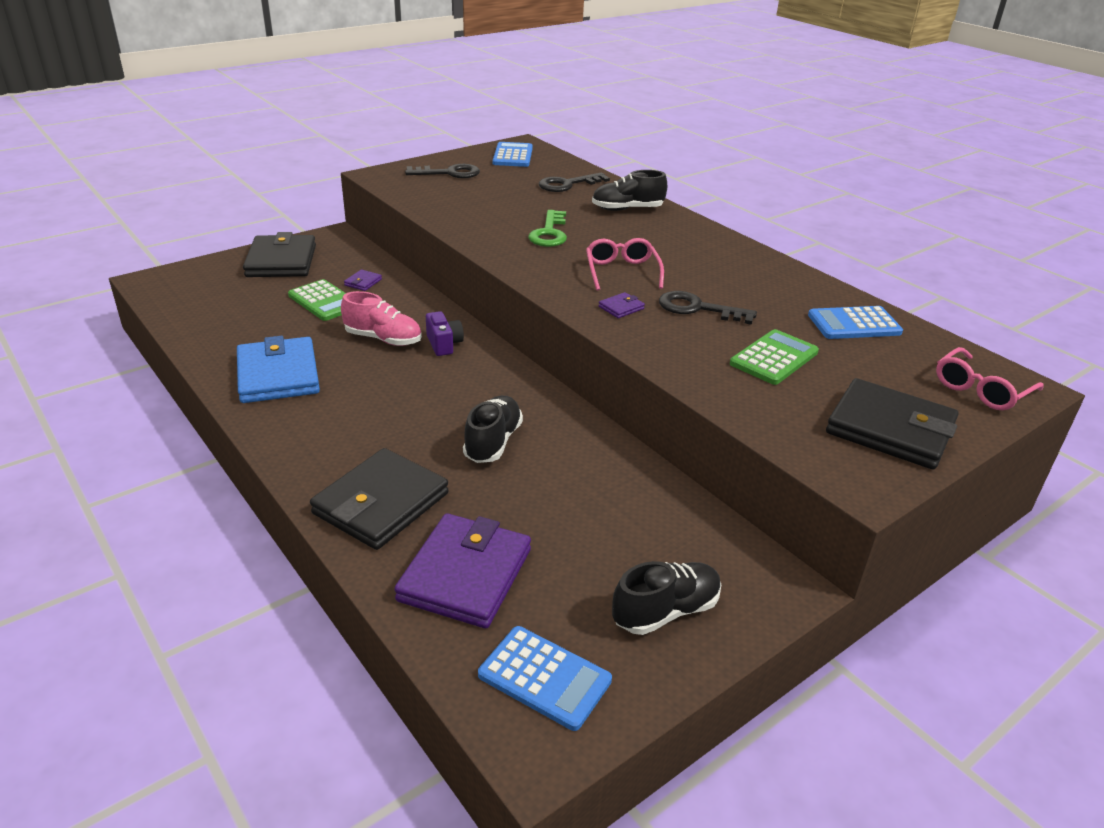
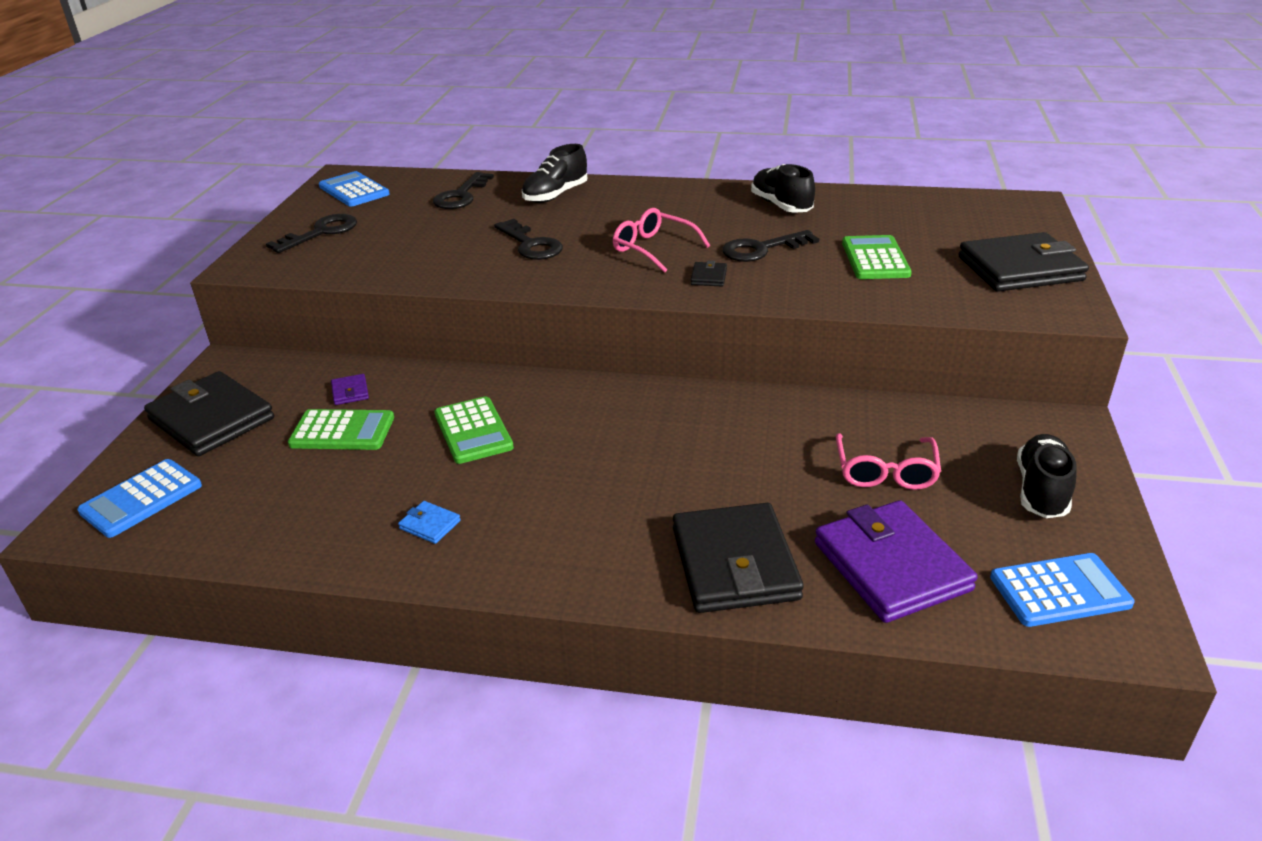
camera: 40 degrees left, 0 degrees up
(278, 375) = (430, 525): blue wallet -> blue wallet, size x0.41
(383, 339) = (473, 431): pink shoe -> green calculator
(444, 344) = (538, 403): purple camera -> none
(493, 442) = (727, 456): black shoe -> black shoe (781, 205)
(549, 233) = (530, 244): green key -> black key
(621, 308) = (709, 277): purple wallet -> black wallet
(854, 324) = (874, 209): blue calculator -> blue calculator (141, 499)
(981, 389) = (1014, 216): pink glasses -> pink glasses (885, 471)

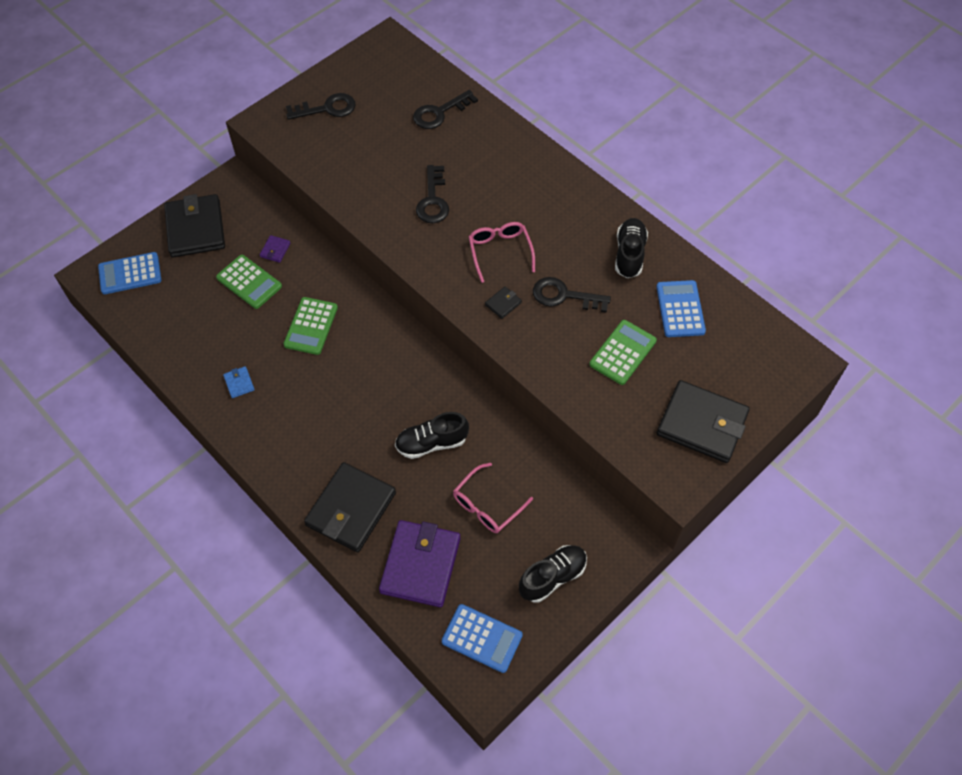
camera: 35 degrees right, 25 degrees up
(354, 190) = (381, 65): blue calculator -> blue calculator (680, 309)
(555, 195) = (497, 149): black shoe -> black shoe (431, 443)

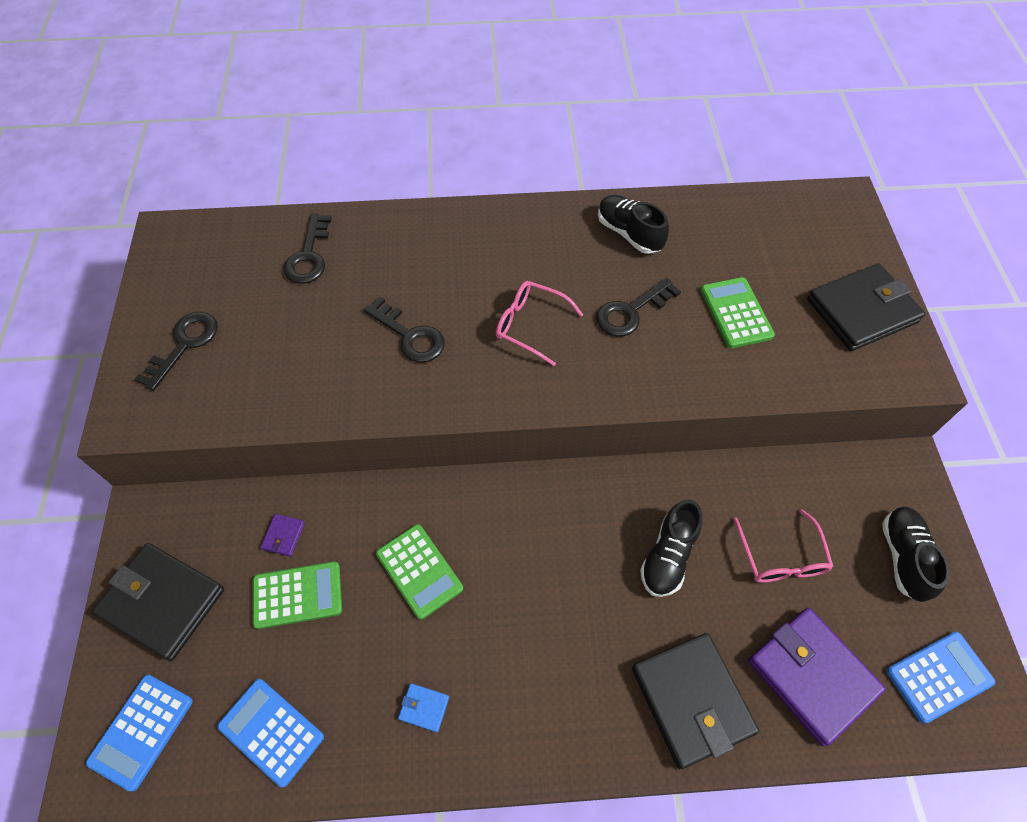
camera: 50 degrees left, 0 degrees up
(275, 250) = (283, 536): purple wallet -> purple wallet turned 45 degrees clockwise
(503, 303) = (595, 366): black wallet -> none
(680, 309) = (722, 240): blue calculator -> blue calculator (271, 731)

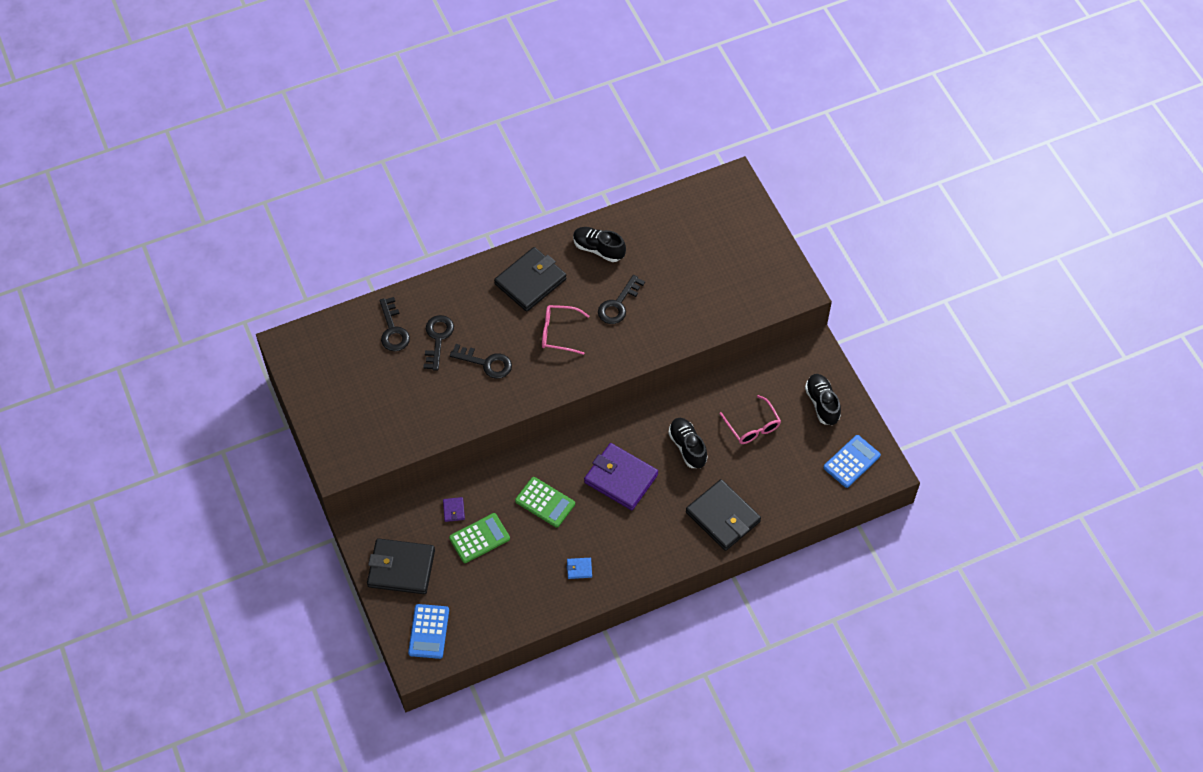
camera: 20 degrees left, 0 degrees up
(184, 345) = (346, 413): black key -> black key (438, 339)
(271, 731) = (501, 607): blue calculator -> none
(668, 556) = (687, 447): black shoe -> black shoe turned 150 degrees clockwise
(736, 313) = (683, 285): green calculator -> none
(811, 675) = (784, 483): purple wallet -> purple wallet (621, 478)
(862, 311) = (759, 260): black wallet -> black wallet (530, 281)

